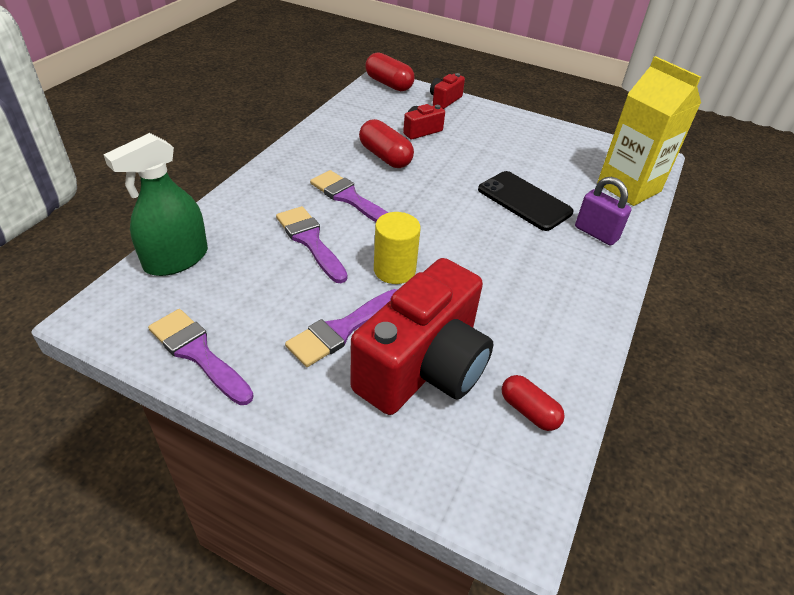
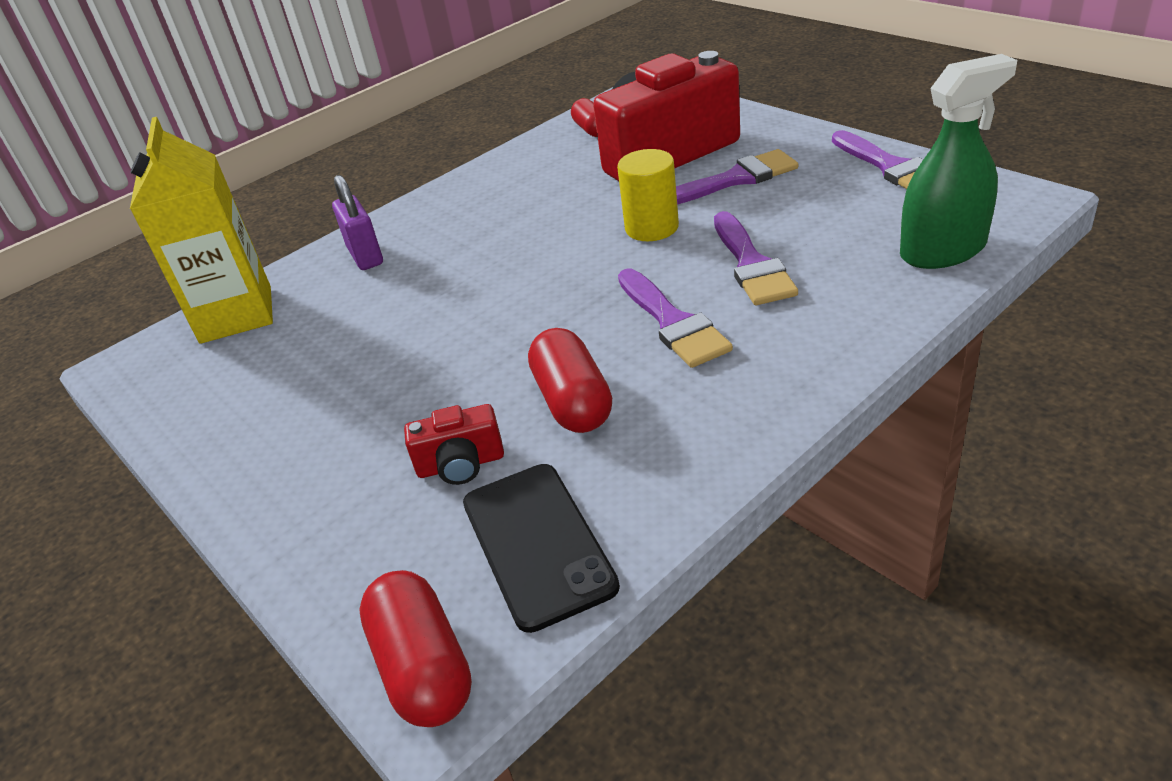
camera: 150 degrees left, 5 degrees down
(444, 100) = (330, 569): red camera -> none
(524, 201) = (410, 303): black phone -> black phone (537, 544)

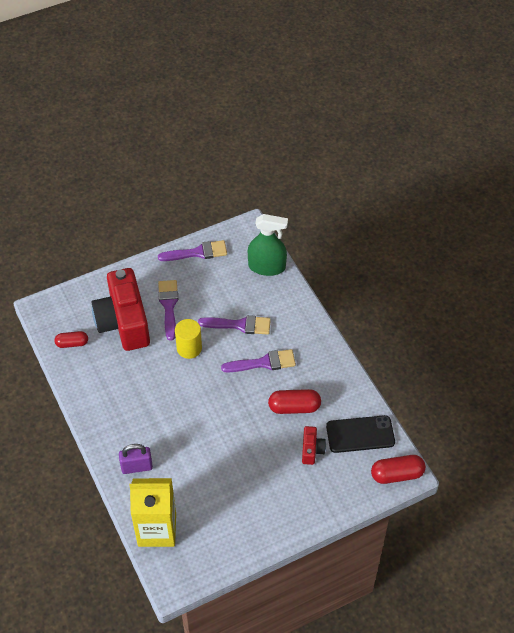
camera: 80 degrees left, 15 degrees up
(943, 250) = (267, 267): green spray bottle -> green spray bottle turned 105 degrees clockwise

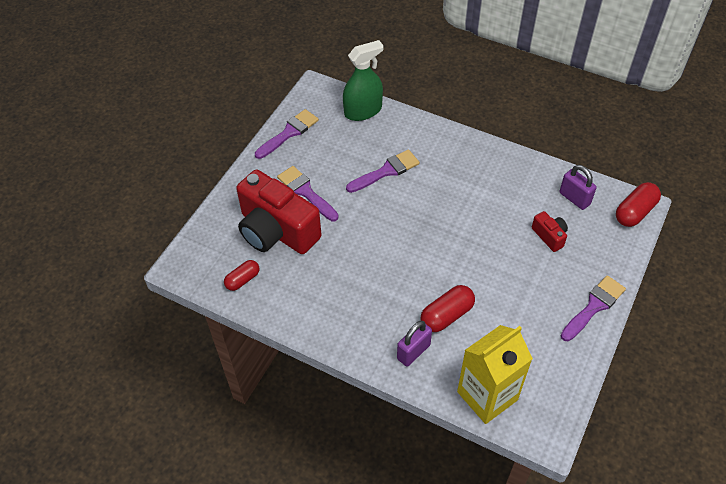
camera: 35 degrees left, 0 degrees up
(189, 348) = (360, 217): yellow cylinder -> none
(263, 363) = (438, 190): purple brush -> purple brush (594, 306)
(294, 407) = (500, 210): red capsule -> red capsule (447, 315)
(360, 434) = (574, 198): black phone -> purple padlock

